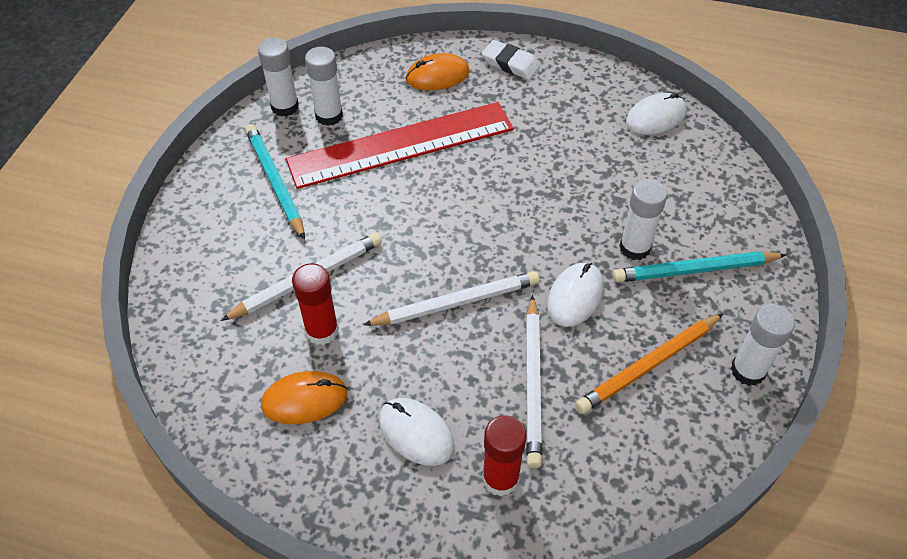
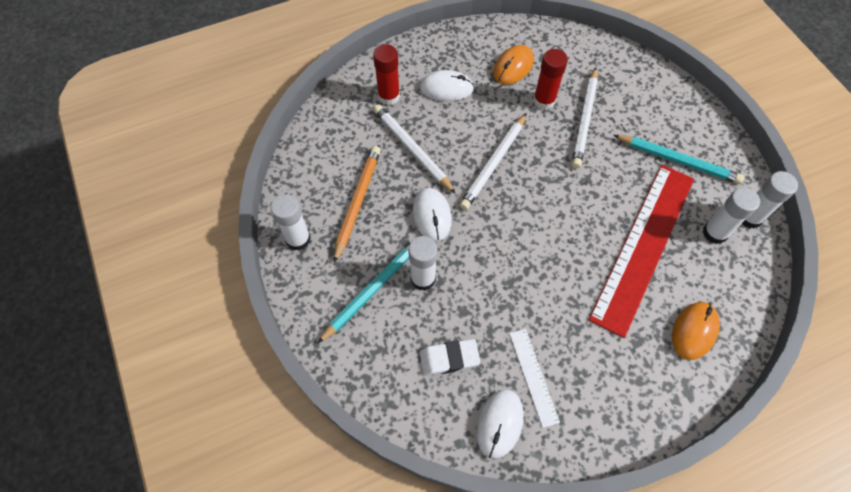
camera: 140 degrees right, 10 degrees up
(510, 64) = (659, 392): white eraser -> white eraser (449, 358)
(599, 125) = (534, 376): none -> white ruler

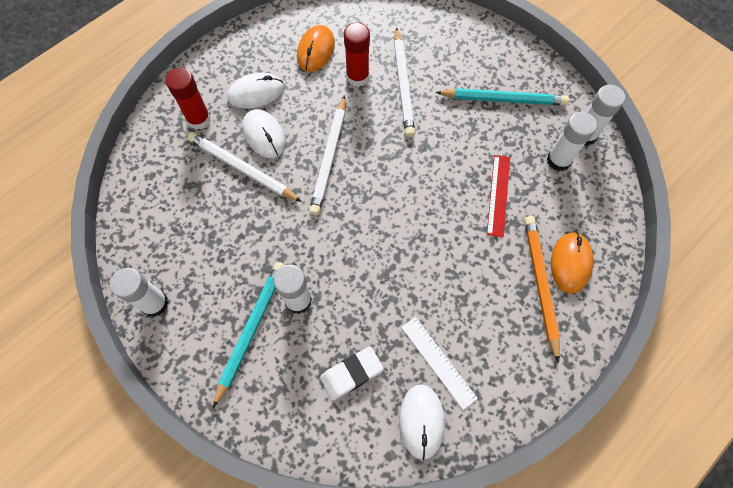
camera: 20 degrees left, 5 degrees up
(357, 202) = (204, 243): orange pencil -> orange pencil (540, 284)
(432, 215) = (285, 232): white mouse -> white mouse (264, 135)
(643, 246) = (498, 195): red ruler -> red ruler, size x0.45

